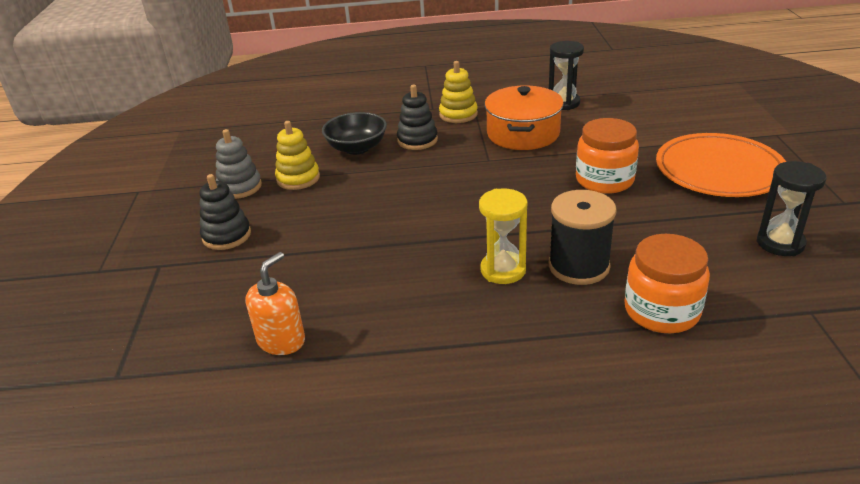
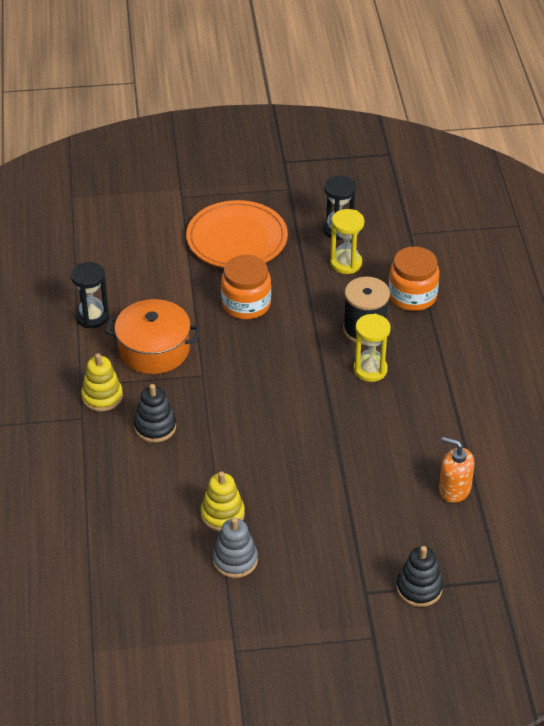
camera: 95 degrees left, 10 degrees up
(227, 236) = (321, 552): black stacking toy -> black stacking toy (419, 588)
(357, 148) = (165, 474): black bowl -> none
(709, 250) = (346, 263): none -> yellow hourglass

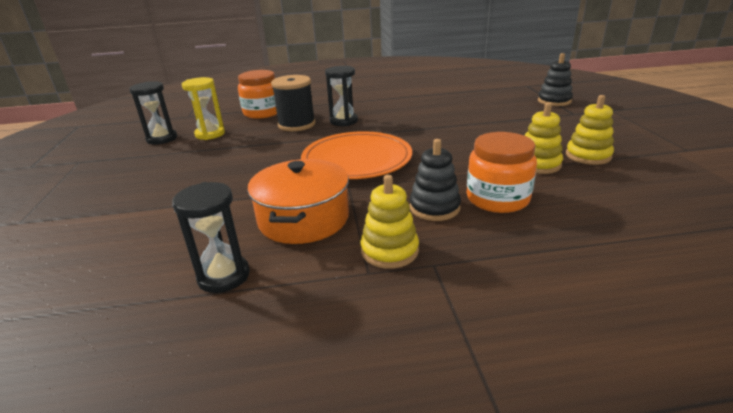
camera: 90 degrees left, 15 degrees down
(235, 560) = (588, 156): grey stacking toy -> yellow stacking toy
(237, 239) = (135, 182): orange plate -> orange plate (357, 160)
(246, 304) = (244, 171): orange jar -> orange jar (497, 198)
(370, 370) = (343, 121): yellow hourglass -> black hourglass
(454, 489) = (458, 96): orange soap dispenser -> none

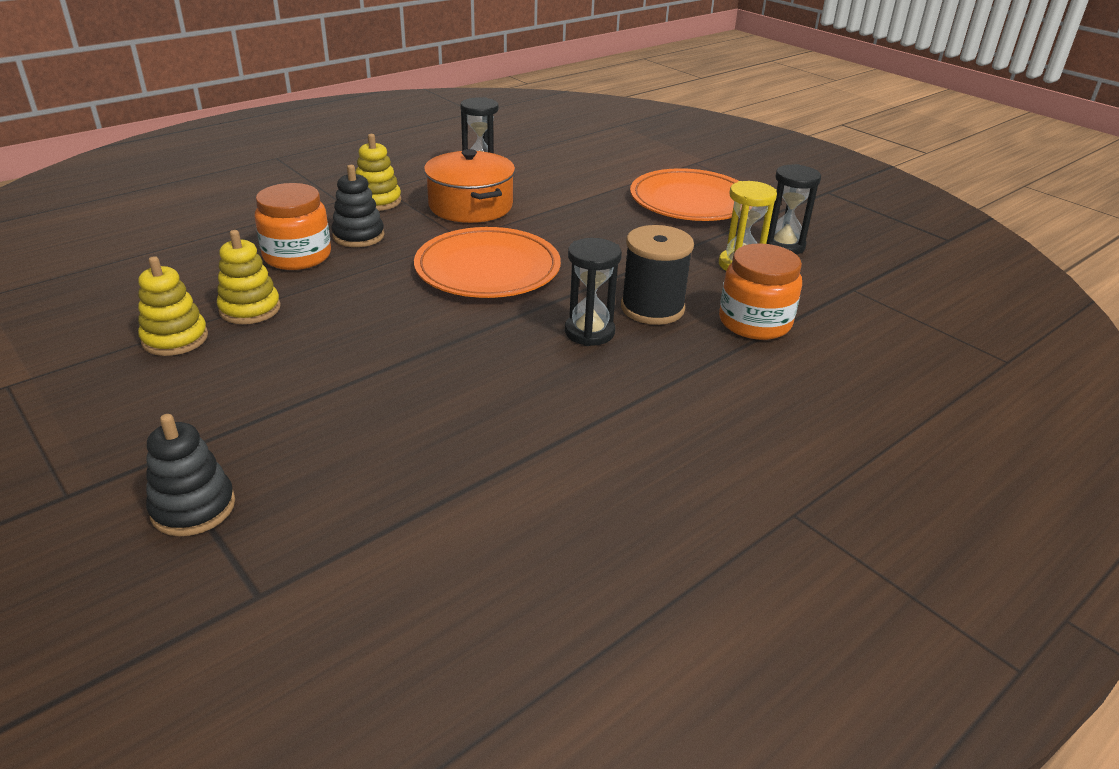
camera: 145 degrees right, 5 degrees up
(131, 180) = (691, 201): none -> orange plate

